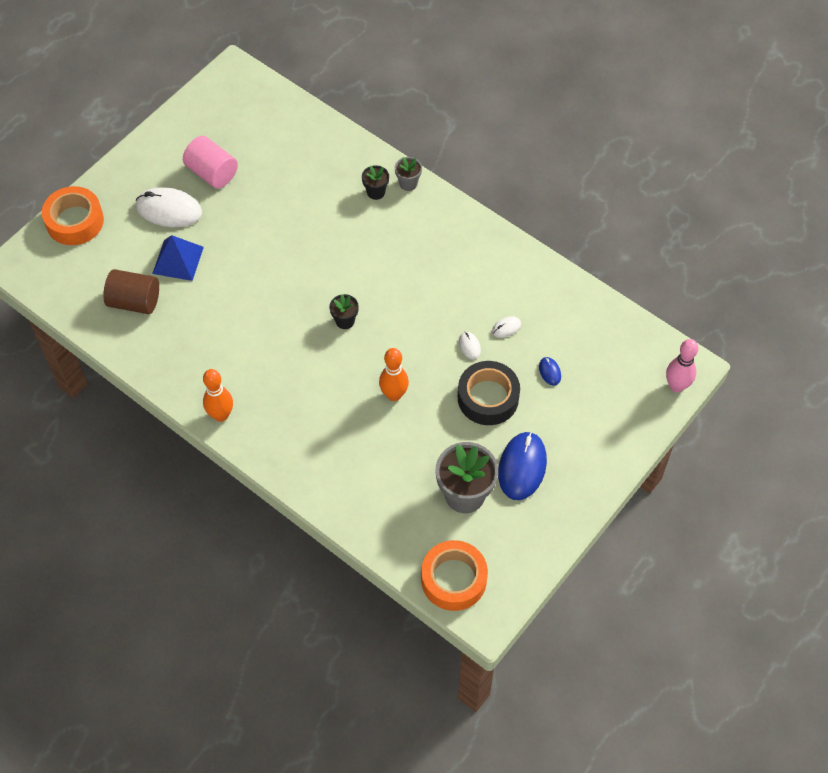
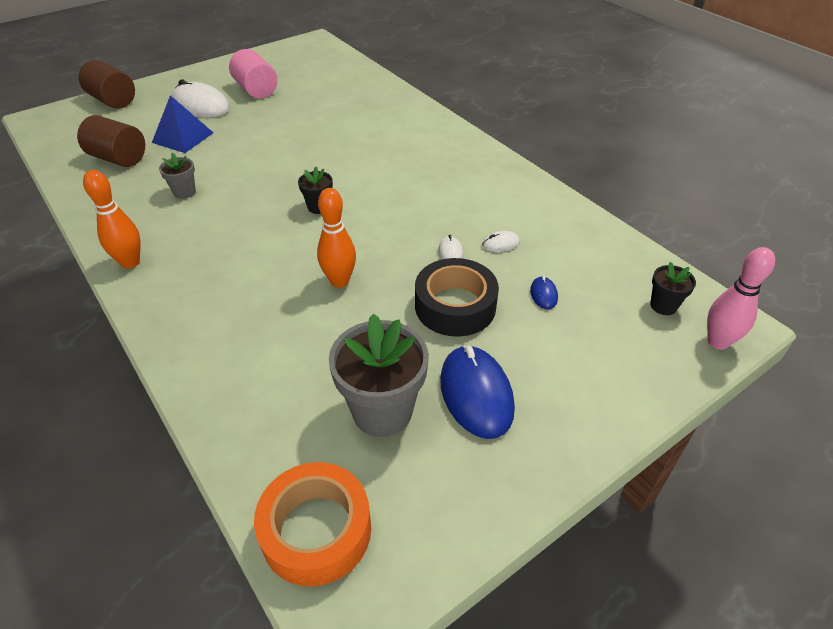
camera: 15 degrees right, 15 degrees down
(75, 221) = (113, 101): orange tape -> brown cylinder
(376, 192) = (401, 122): black flower pot -> black flower pot (663, 306)
(408, 183) = (435, 121): grey flower pot -> grey flower pot (184, 192)
(522, 467) = (476, 394): blue mouse -> blue mouse turned 45 degrees counterclockwise

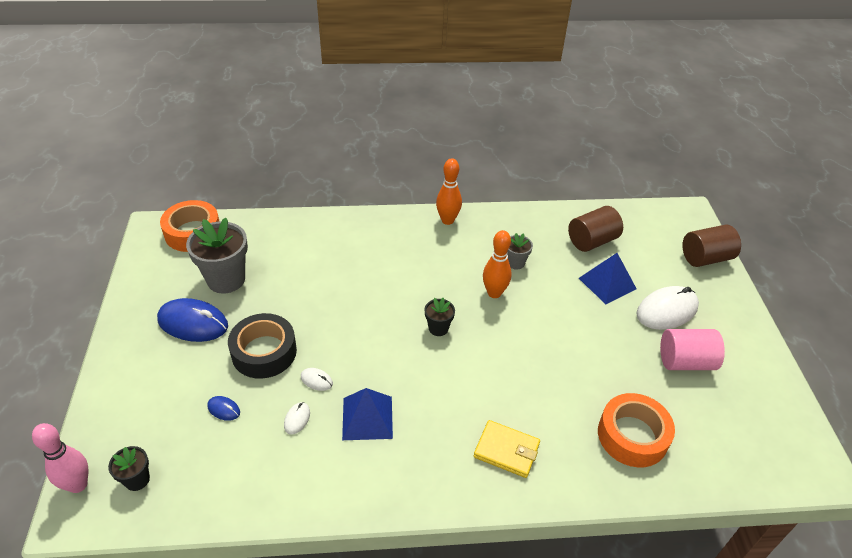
camera: 120 degrees right, 0 degrees up
(339, 281) = (343, 305): orange bowling pin -> orange bowling pin (494, 293)
(349, 96) = (632, 436): none -> orange tape
(414, 136) = (506, 450): none -> yellow wallet
(456, 206) = (367, 418): none -> blue pyramid

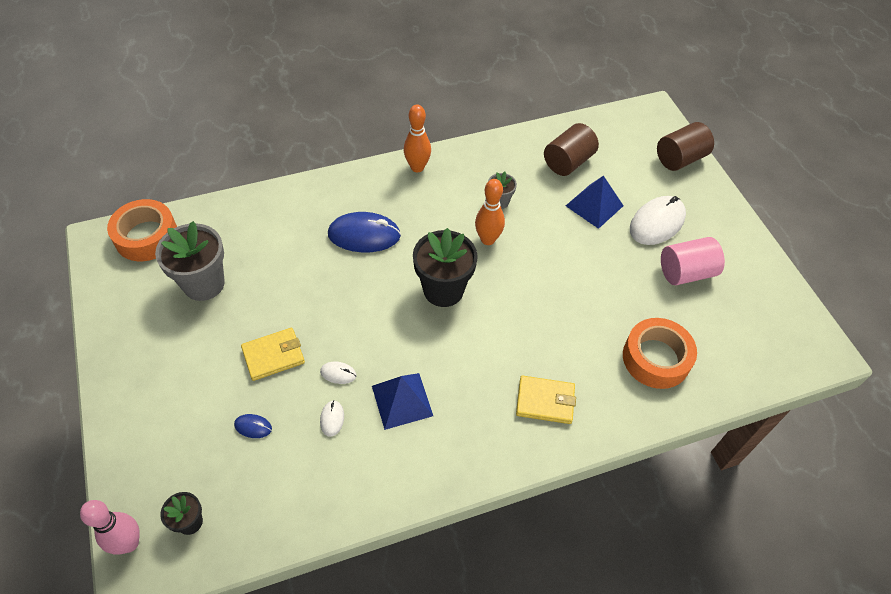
camera: 15 degrees left, 10 degrees up
(193, 323) = (185, 341): blue mouse -> blue mouse (364, 235)
(264, 352) = (273, 355): black tape -> yellow wallet
(438, 328) = (443, 290): black flower pot -> black flower pot, size x1.98

